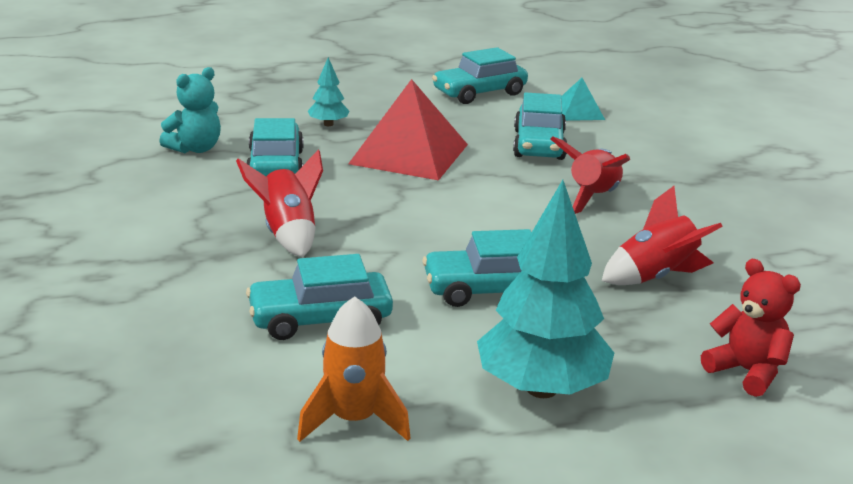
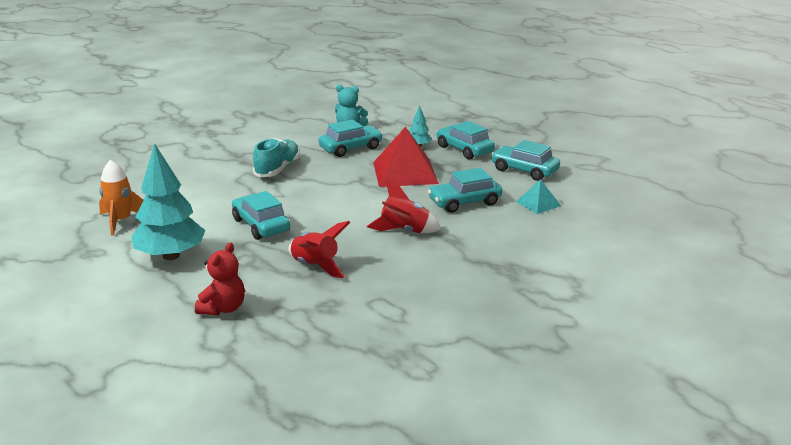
camera: 65 degrees right, 0 degrees up
(288, 234) = (277, 169): red rocket -> turquoise shoe
(320, 319) = (201, 195): turquoise car -> turquoise car (464, 149)

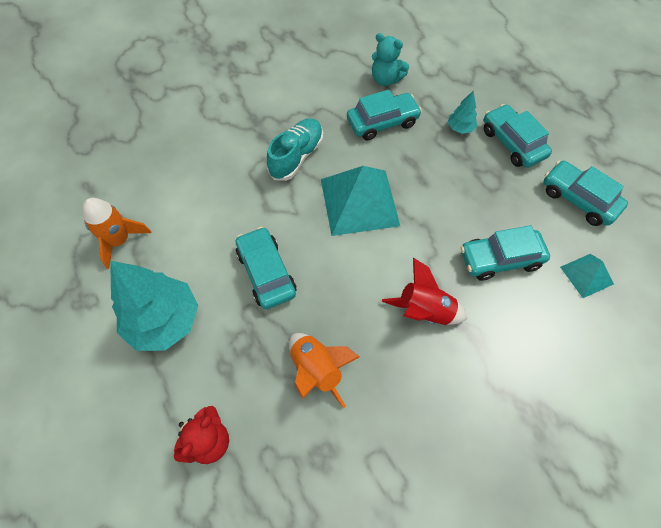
camera: 10 degrees right, 35 degrees up
(315, 266) = (316, 369): red rocket -> orange rocket
(338, 186) = (359, 202): none -> turquoise pyramid
(405, 172) = (438, 184): red pyramid -> none

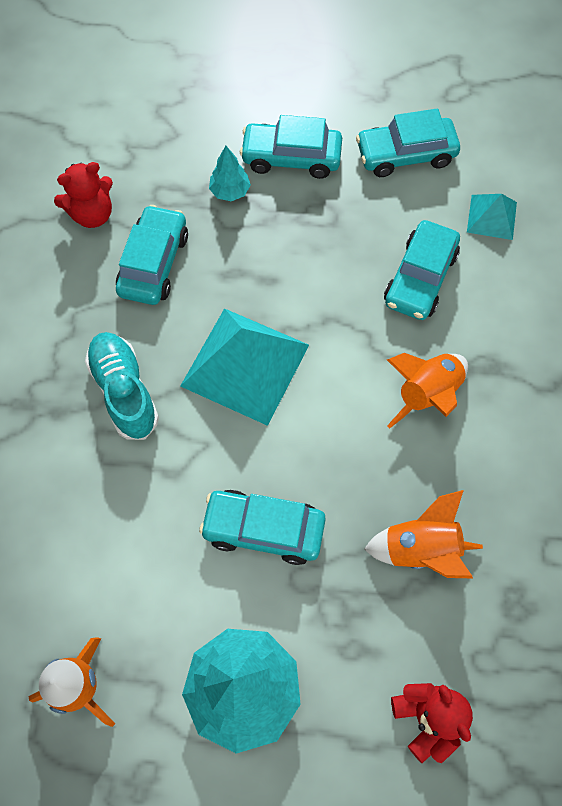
camera: 55 degrees left, 5 degrees up
(386, 79) = (92, 214): turquoise teddy bear -> red teddy bear
(424, 311) = (427, 394): red rocket -> orange rocket

